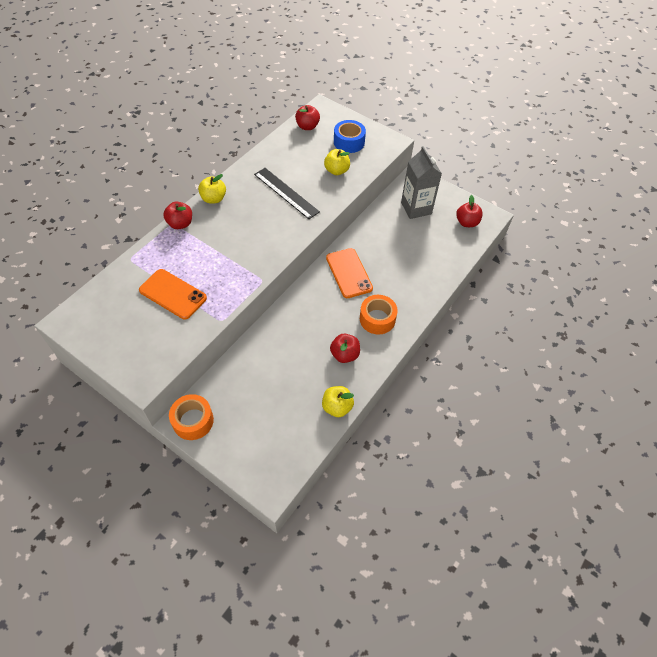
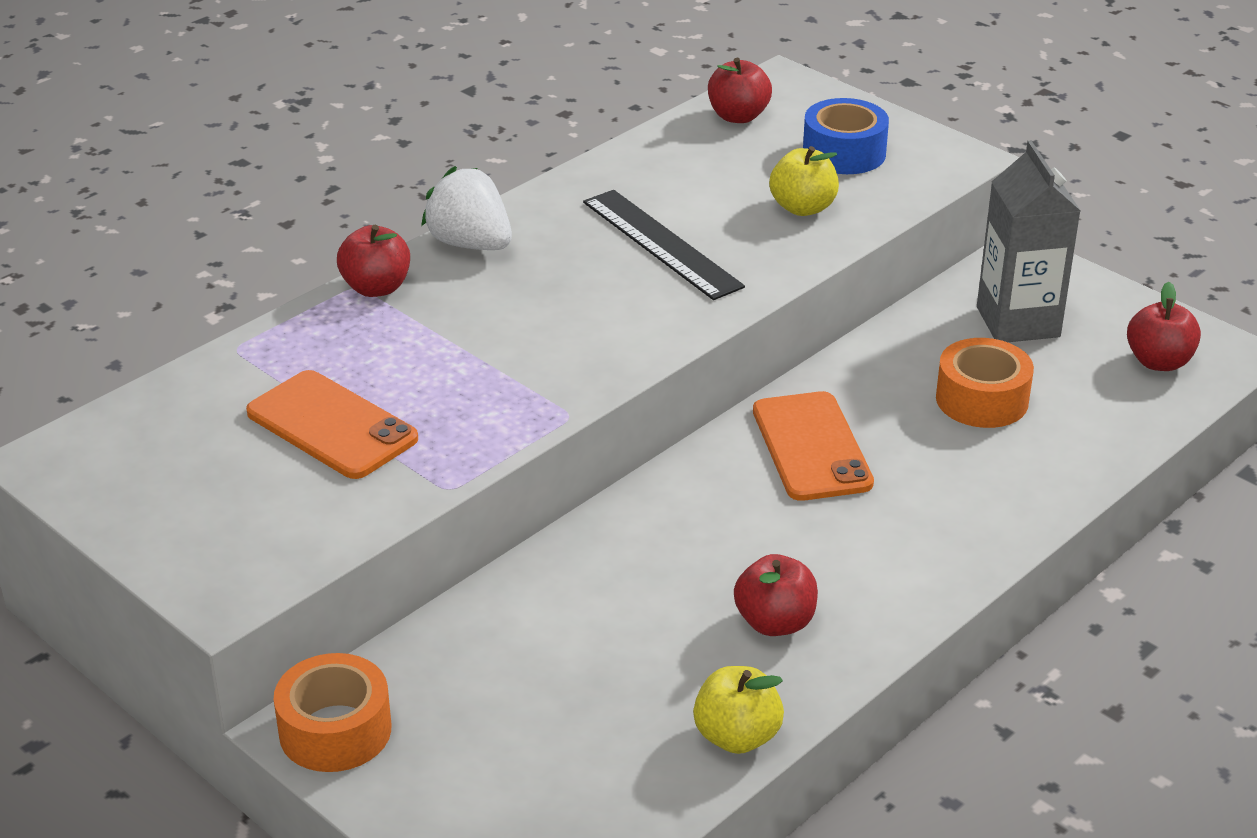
camera: 10 degrees right, 20 degrees down
(213, 199) = (470, 244): yellow apple -> white strawberry
(377, 319) = (877, 552): orange tape -> orange tape (982, 400)

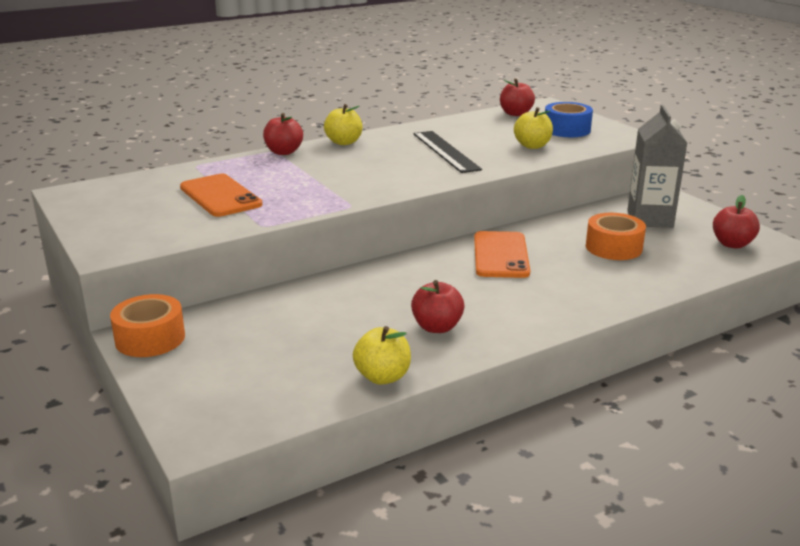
camera: 15 degrees right, 10 degrees down
(470, 244) = (344, 142): white strawberry -> yellow apple

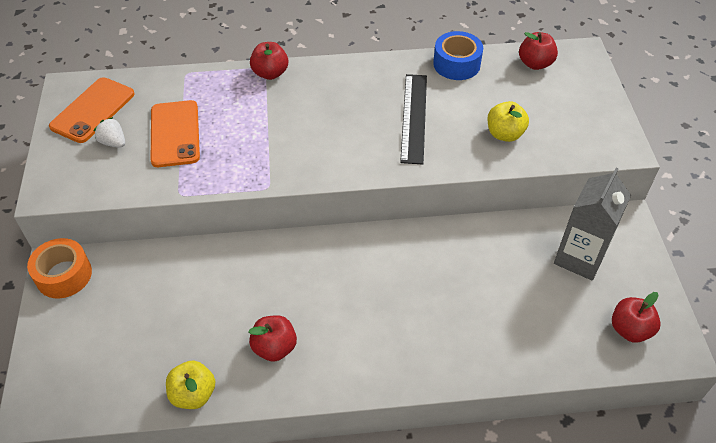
camera: 25 degrees right, 25 degrees up
(156, 212) = (113, 142): none -> white strawberry
(344, 142) = (333, 71): yellow apple -> none
(500, 255) = (396, 265): orange phone -> orange phone (93, 110)
(566, 130) = (564, 113): blue tape -> blue tape (456, 64)
(613, 247) = (508, 291): orange tape -> none

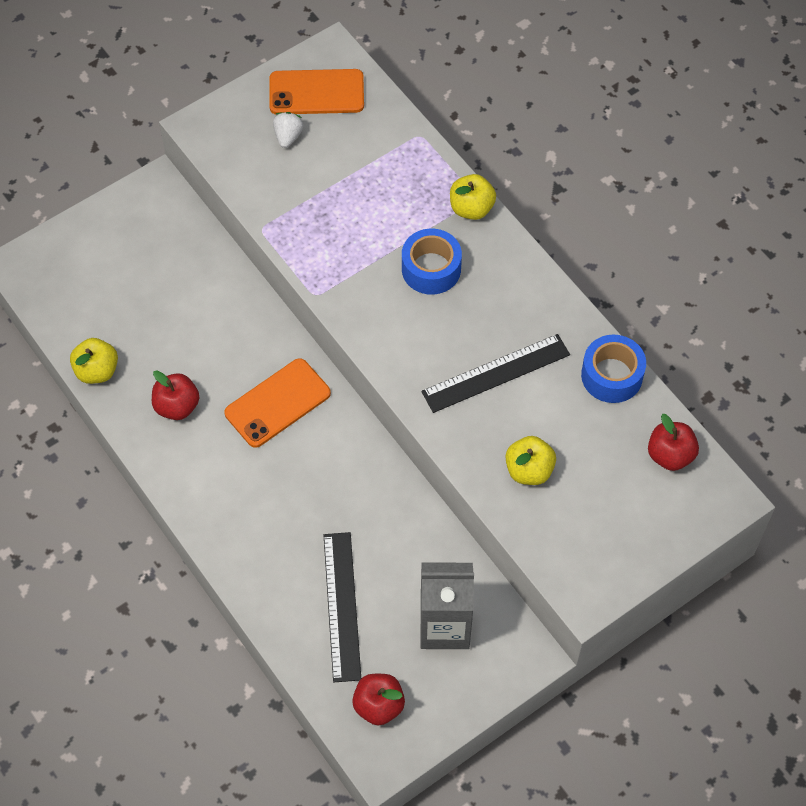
camera: 60 degrees right, 10 degrees up
(64, 275) = (152, 198): orange tape -> none
(175, 134) = (331, 178): orange phone -> orange phone (277, 403)
(270, 73) = (471, 208): red apple -> yellow apple
(301, 114) = (431, 269): none -> blue tape
(530, 315) = (341, 606): none -> black ruler

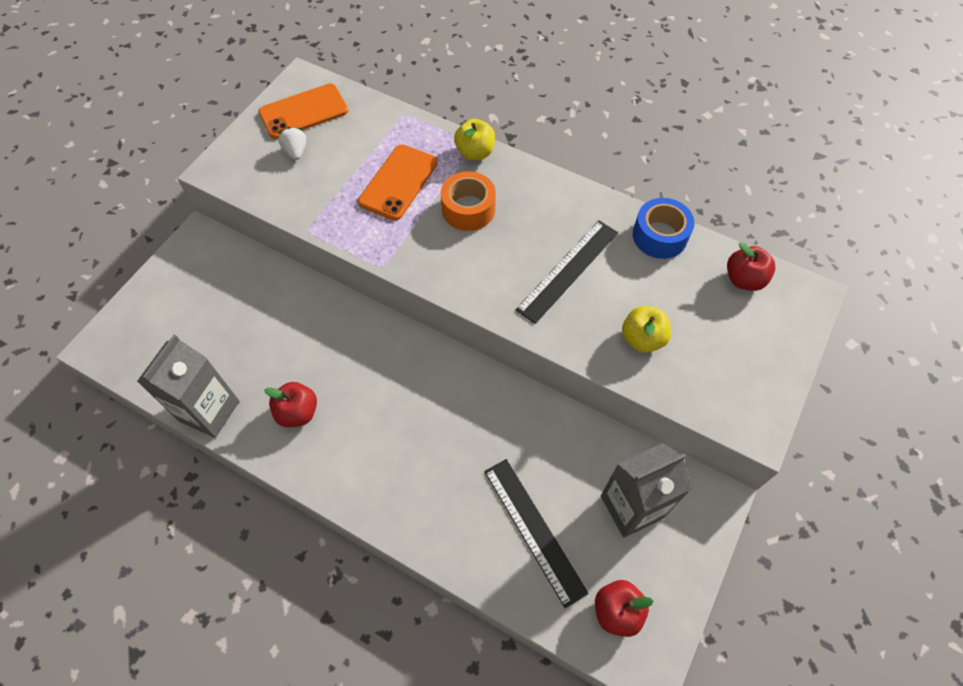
camera: 25 degrees left, 0 degrees up
(97, 371) = (209, 411): yellow apple -> grey carton
(277, 403) = (386, 373): orange phone -> orange phone (398, 182)
(431, 269) = (468, 209): blue tape -> orange tape

